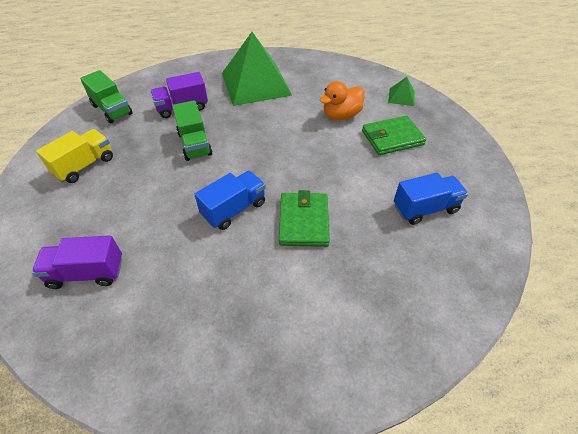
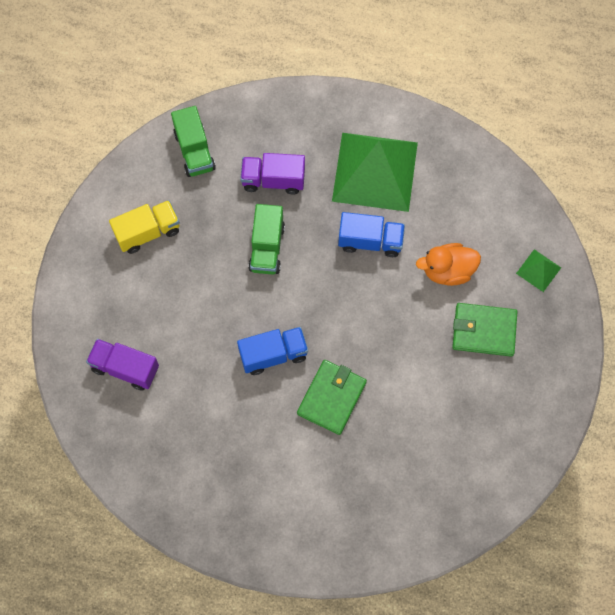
camera: 25 degrees right, 20 degrees up
(425, 208) = (455, 435): blue truck -> blue truck (370, 241)

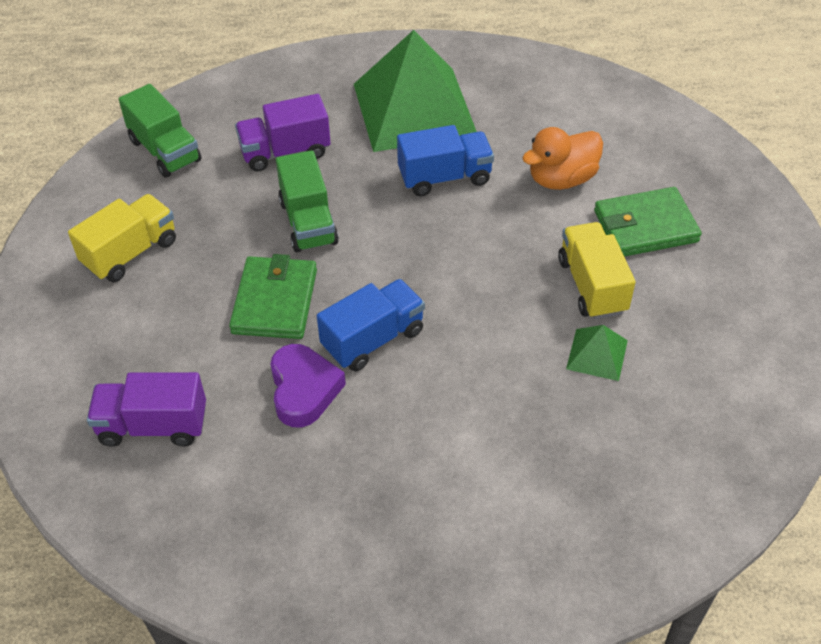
camera: 20 degrees left, 20 degrees down
(219, 376) = (303, 390): none -> purple heart
(331, 398) = (482, 365): green wallet -> green wallet (274, 301)
(426, 365) = (592, 286): none -> yellow truck
(538, 270) = (674, 146): green pyramid -> green pyramid (597, 354)

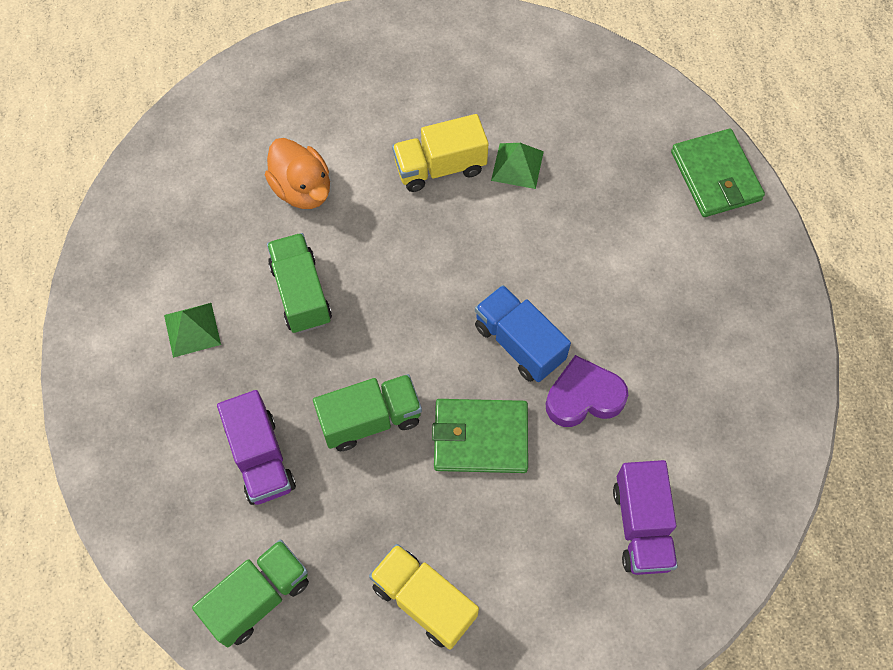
camera: 95 degrees left, 15 degrees up
(414, 109) = (192, 329): green pyramid -> green pyramid, size x0.42
(444, 177) = (301, 293): blue truck -> green truck
(645, 226) = (365, 123): green wallet -> green wallet (715, 176)

